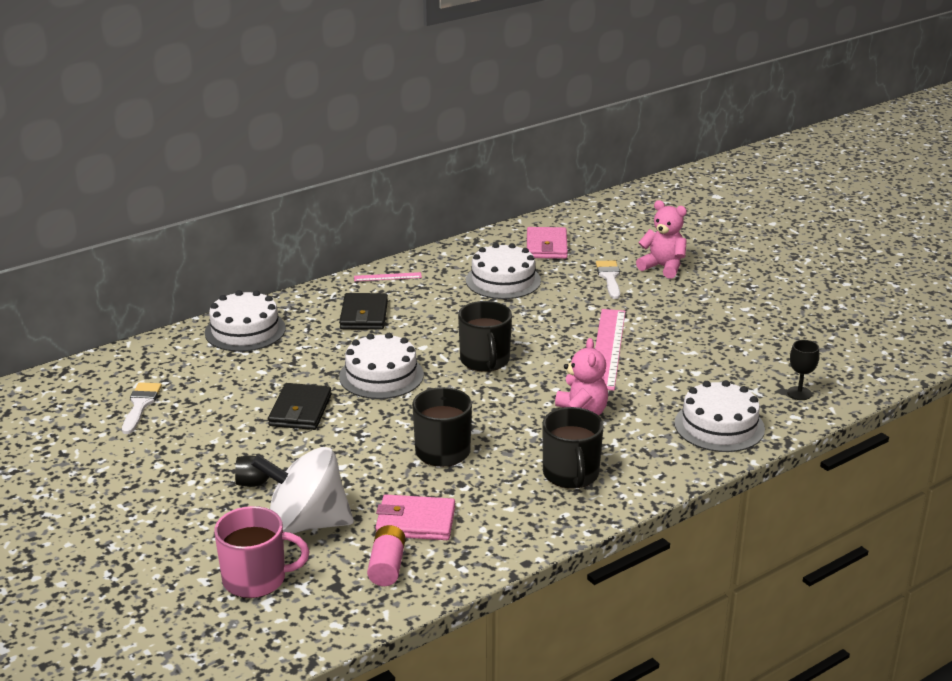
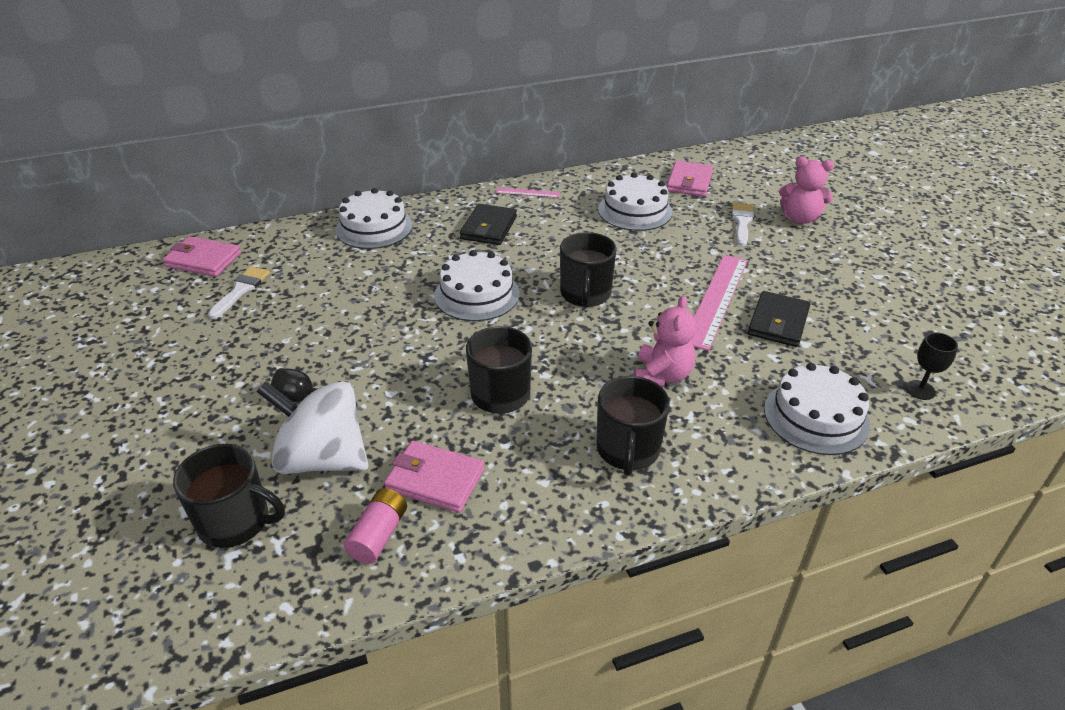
camera: 15 degrees right, 10 degrees up
(81, 384) = (203, 260): none -> pink wallet
(256, 579) = (236, 521): pink mug -> black mug
(300, 410) = (382, 320): black wallet -> black wallet (778, 322)
(663, 267) = (800, 218): pink teddy bear -> pink teddy bear turned 150 degrees clockwise

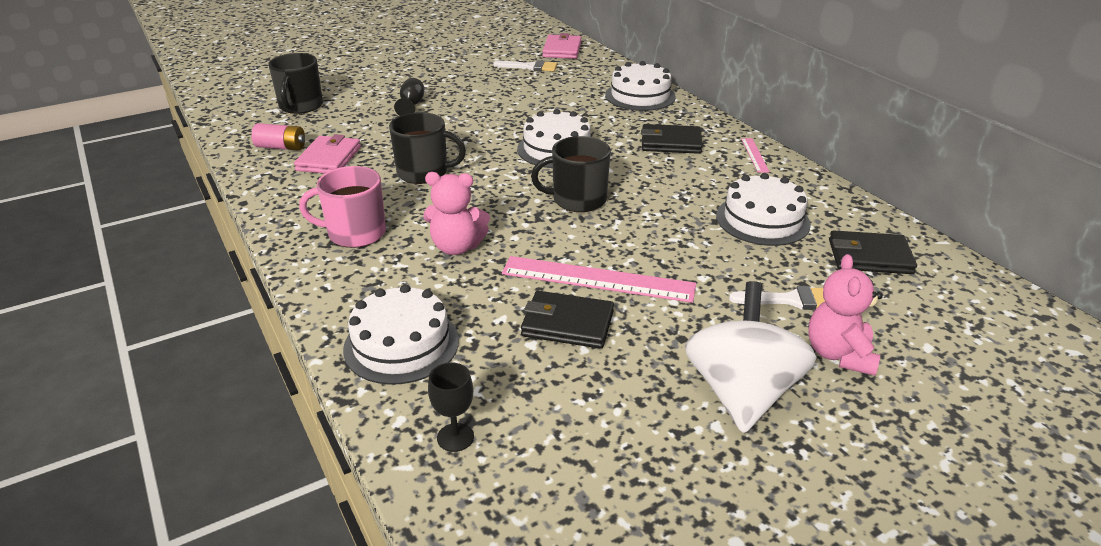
camera: 80 degrees right, 5 degrees down
(322, 458) = (352, 120): white spinning top -> white spinning top (741, 393)
(628, 450) = (355, 233): black mug -> pink mug
(689, 182) = (870, 257): pink wallet -> black wallet

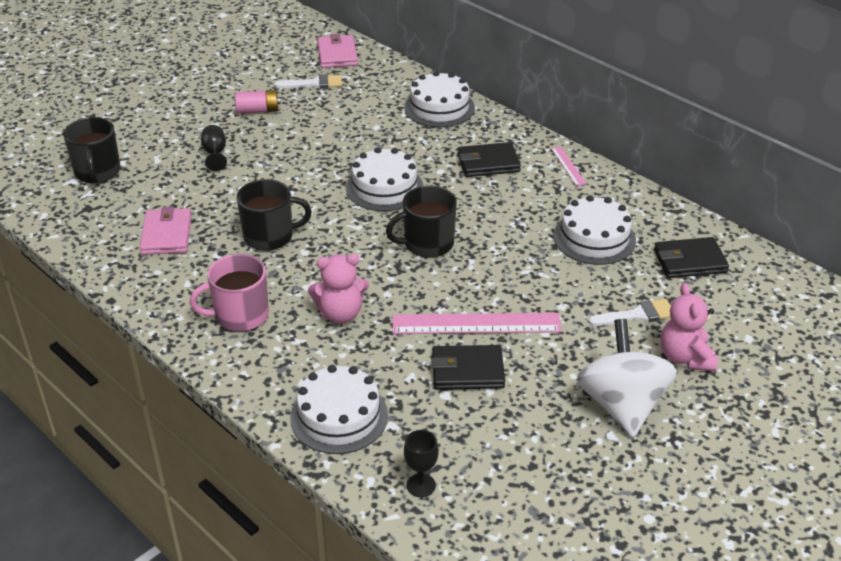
camera: 15 degrees left, 5 degrees up
(281, 147) = (109, 228): pink battery -> pink battery (258, 110)

